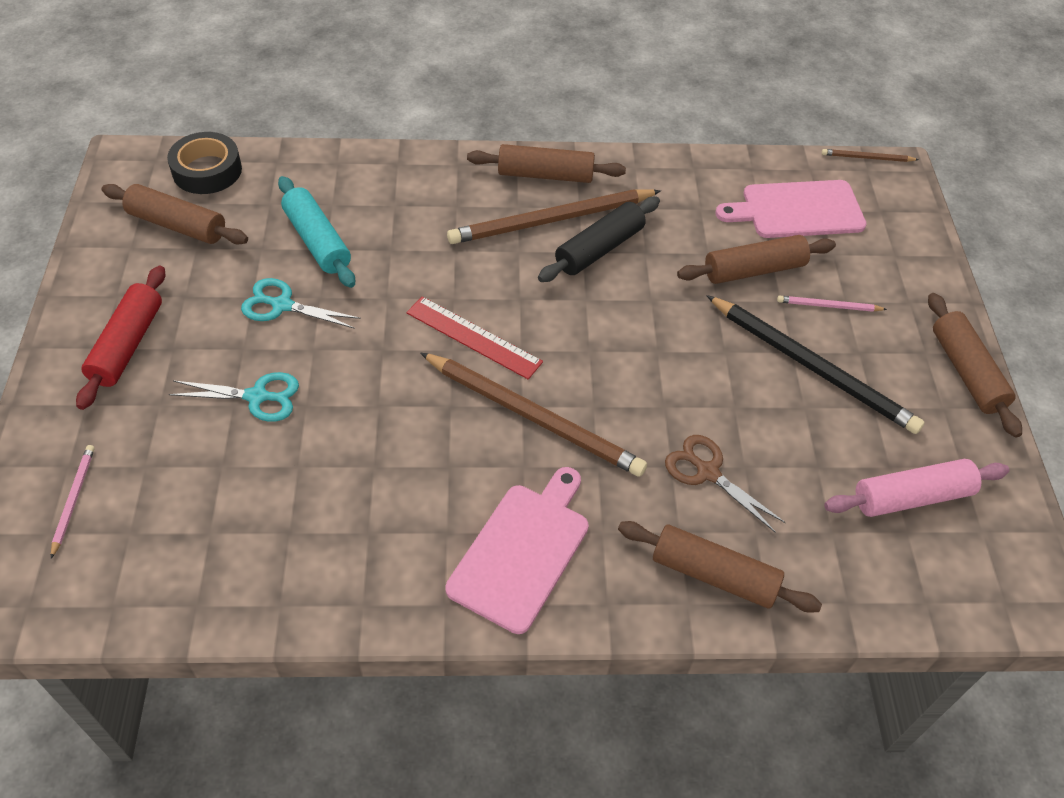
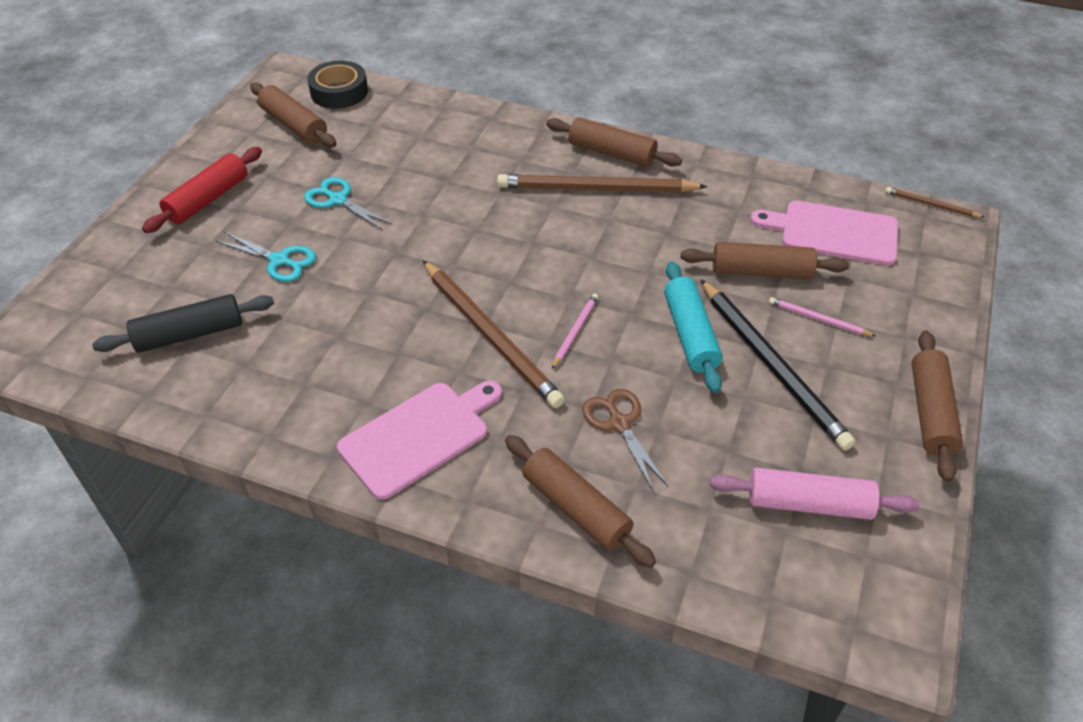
camera: 25 degrees right, 5 degrees down
(73, 499) = (106, 295): pink pencil -> pink pencil (575, 331)
(317, 241) = (393, 160): turquoise rolling pin -> turquoise rolling pin (690, 334)
(473, 337) = (476, 262): red ruler -> none
(599, 249) = (625, 221): black rolling pin -> black rolling pin (189, 334)

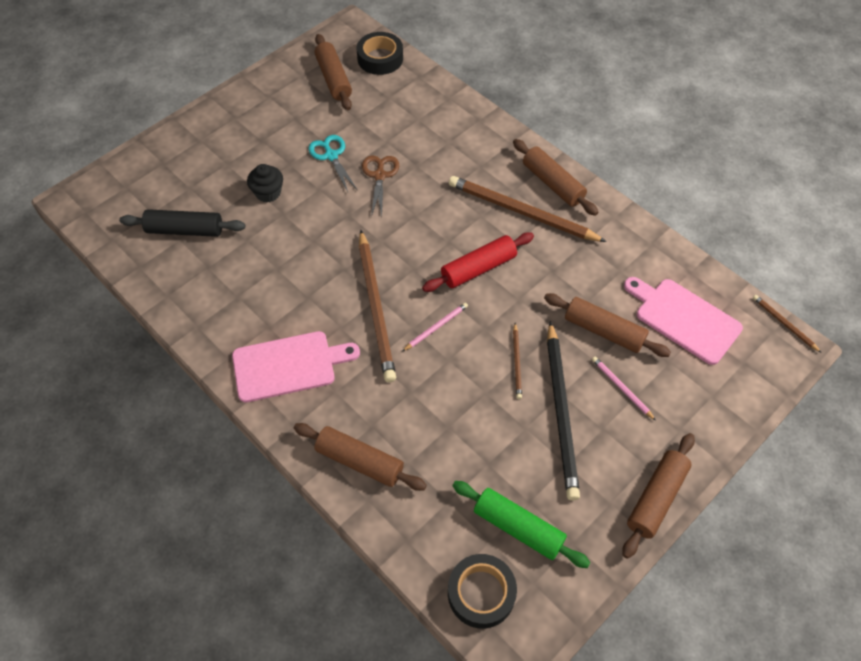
camera: 25 degrees right, 10 degrees up
(208, 199) = (246, 124): red rolling pin -> red rolling pin (478, 268)
(279, 260) = (268, 193): turquoise scissors -> black cupcake
(576, 508) = (359, 461): brown rolling pin -> brown rolling pin turned 45 degrees counterclockwise
(619, 424) = (424, 412): brown scissors -> brown scissors (380, 175)
(690, 334) = (517, 362): turquoise rolling pin -> brown pencil
(809, 504) = (518, 528): pink rolling pin -> green rolling pin
(816, 594) = (481, 593): none -> black tape

